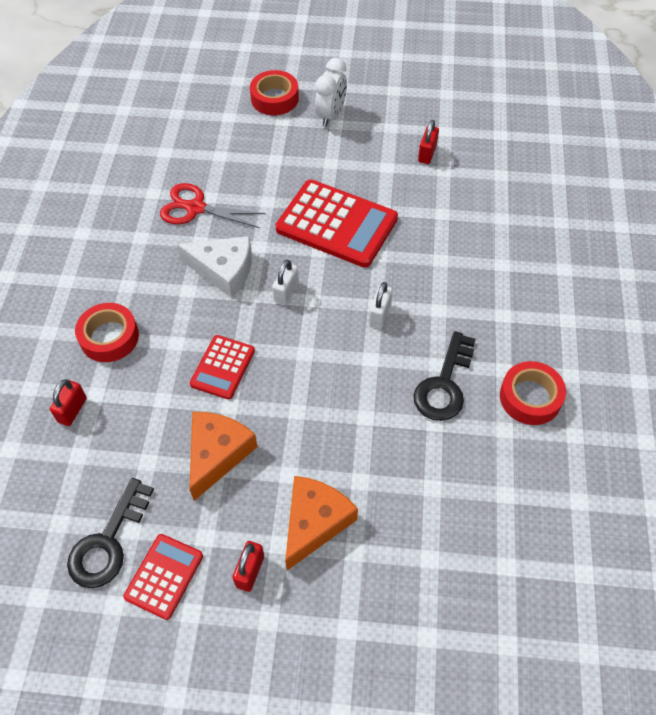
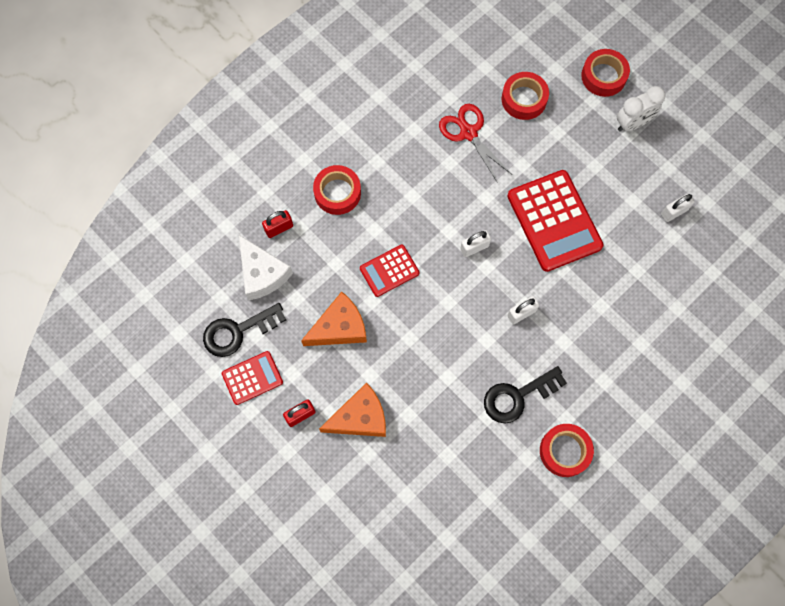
camera: 40 degrees right, 15 degrees up
(222, 154) = (524, 99): none -> red tape
(223, 270) = (447, 198): white cheese -> white cheese (262, 273)
(427, 154) = (674, 212): red padlock -> white padlock

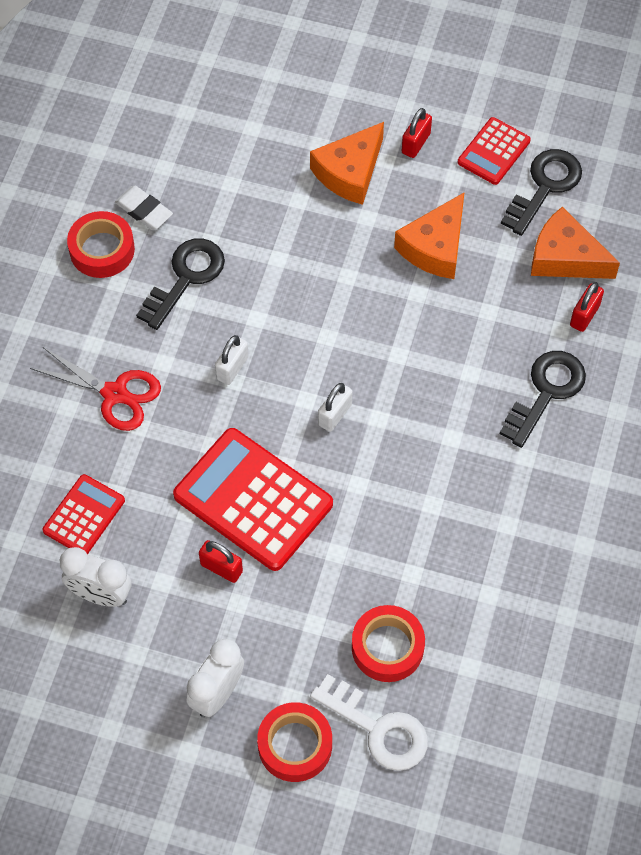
camera: 150 degrees right, 10 degrees down
(262, 273) = (565, 257): white cheese -> orange cheese
(337, 193) = (546, 392): red tape -> black key
(389, 271) = (420, 335): red calculator -> red calculator (84, 515)
(468, 132) = (433, 558): red scissors -> red scissors (115, 394)
(520, 467) = (144, 210): none -> white eraser
(554, 62) = (377, 728): none -> white key
(594, 190) = (221, 568): none -> red padlock
(674, 212) = (100, 594): white padlock -> white clock

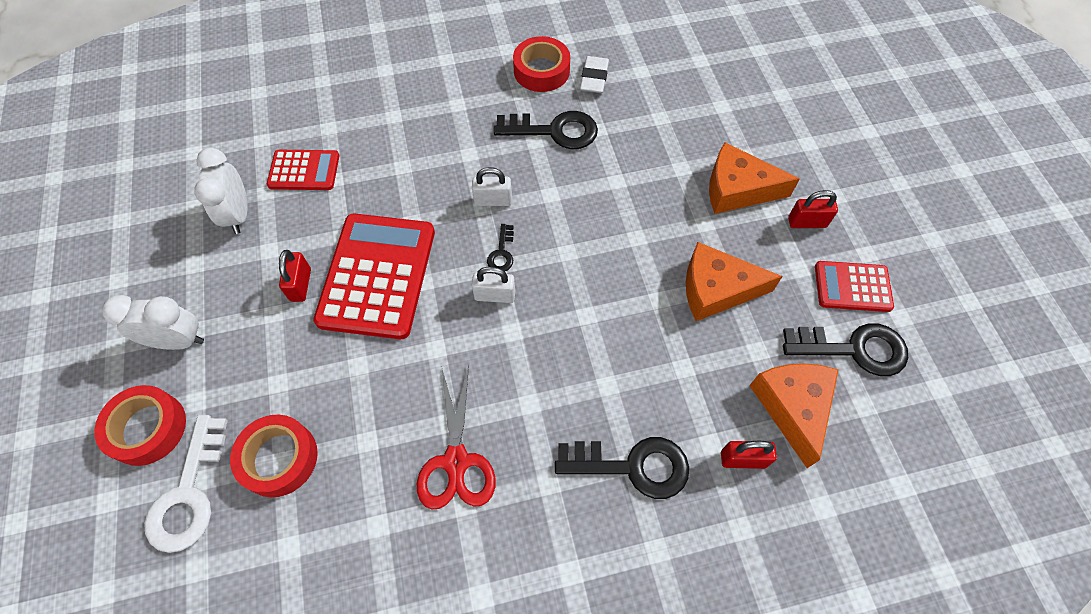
camera: 60 degrees right, 0 degrees up
(115, 394) = (422, 138): red scissors -> red scissors (456, 461)
(294, 388) = (502, 252): none -> black key

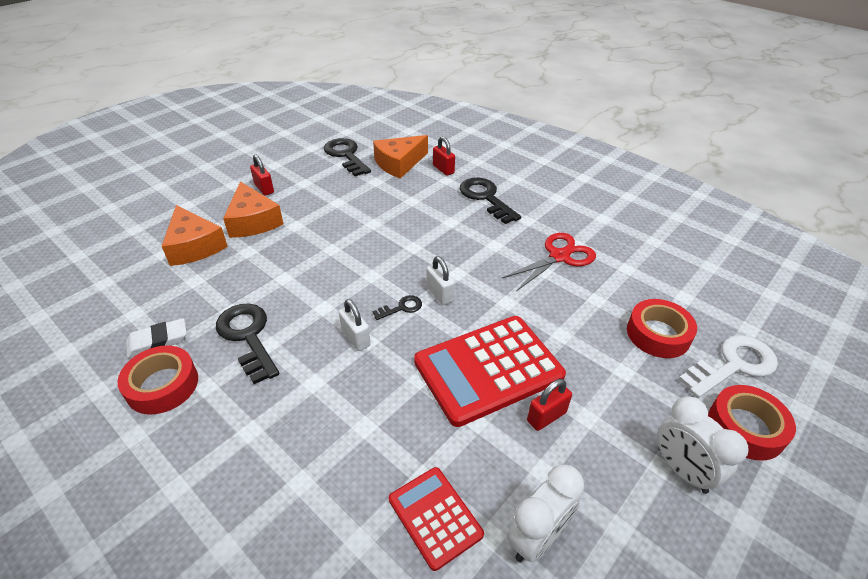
camera: 125 degrees left, 20 degrees down
(716, 289) = (346, 205): orange cheese -> orange cheese (194, 246)
(852, 287) = (303, 164): red calculator -> none

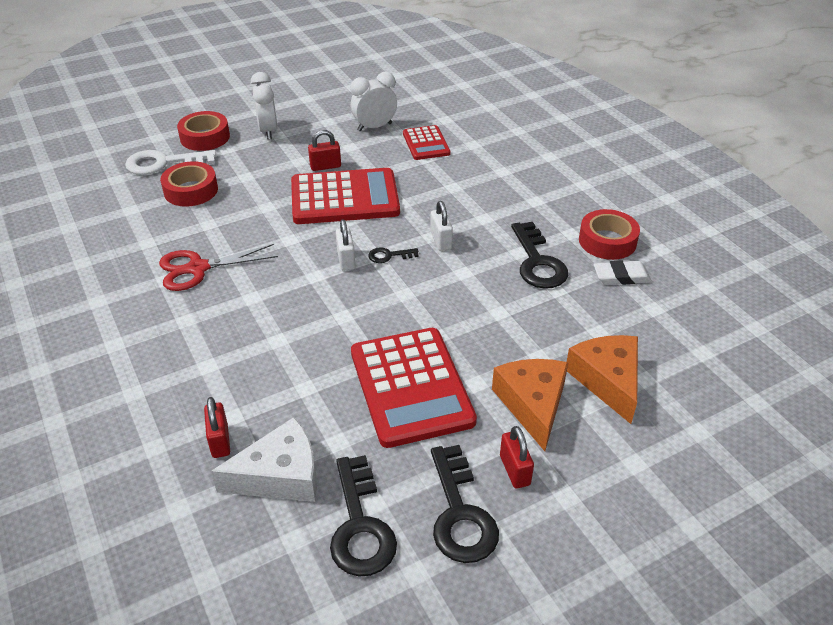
camera: 160 degrees left, 0 degrees up
(341, 214) = (411, 387): none -> red calculator
(399, 163) = (280, 475): orange cheese -> white cheese
(486, 198) = (204, 366): black key -> black key (460, 513)

